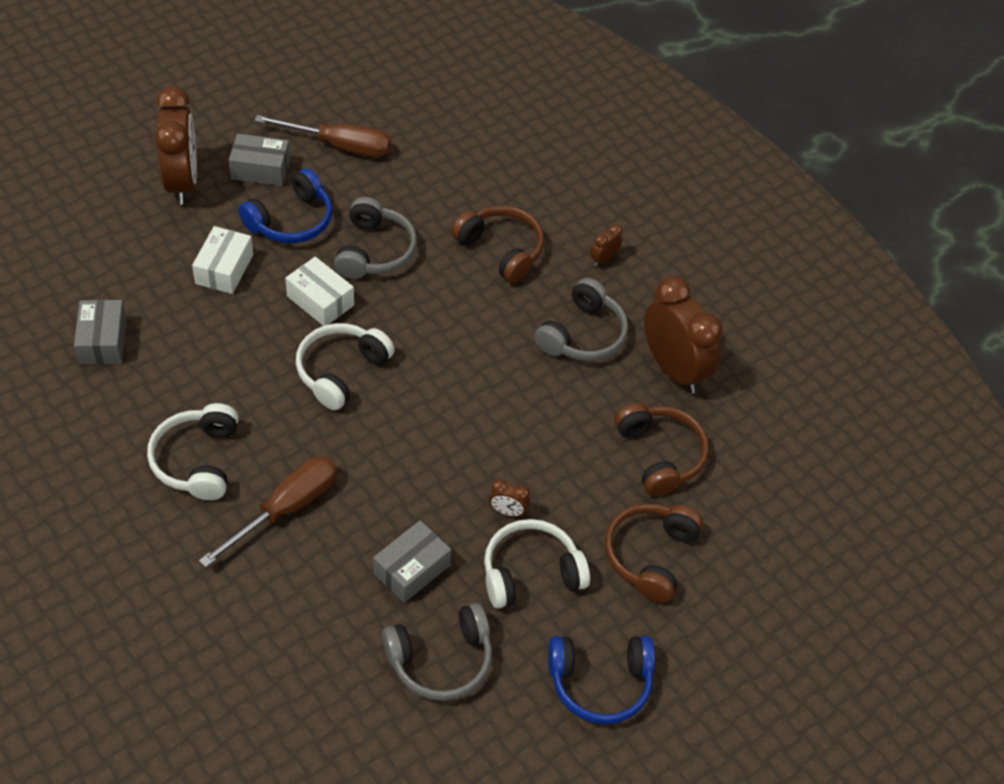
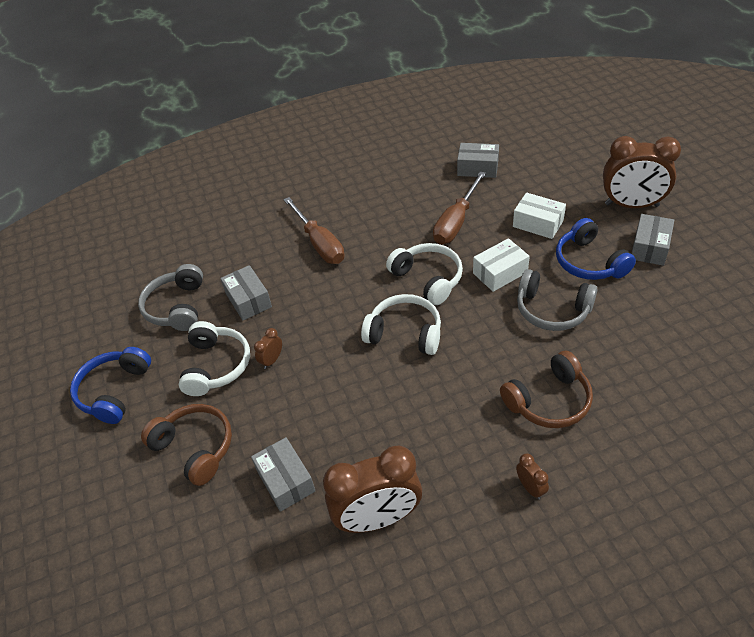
camera: 115 degrees right, 5 degrees down
(197, 460) = (370, 206): white headphones -> white headphones (405, 333)
(339, 146) = (685, 299): brown screwdriver -> brown screwdriver (456, 222)
(583, 335) = (434, 448): grey headphones -> none
(660, 455) = (285, 480): brown headphones -> grey box

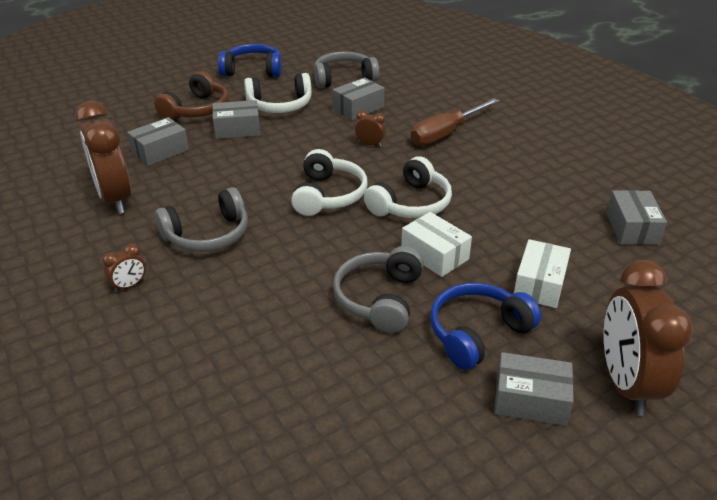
camera: 75 degrees right, 10 degrees down
(258, 405) = (237, 129): none -> grey box
(272, 360) = (287, 129): brown clock -> brown clock (370, 144)
(456, 222) = (515, 217): brown screwdriver -> none
(456, 426) = (208, 235): none -> grey headphones
(549, 401) = (238, 297): brown headphones -> none

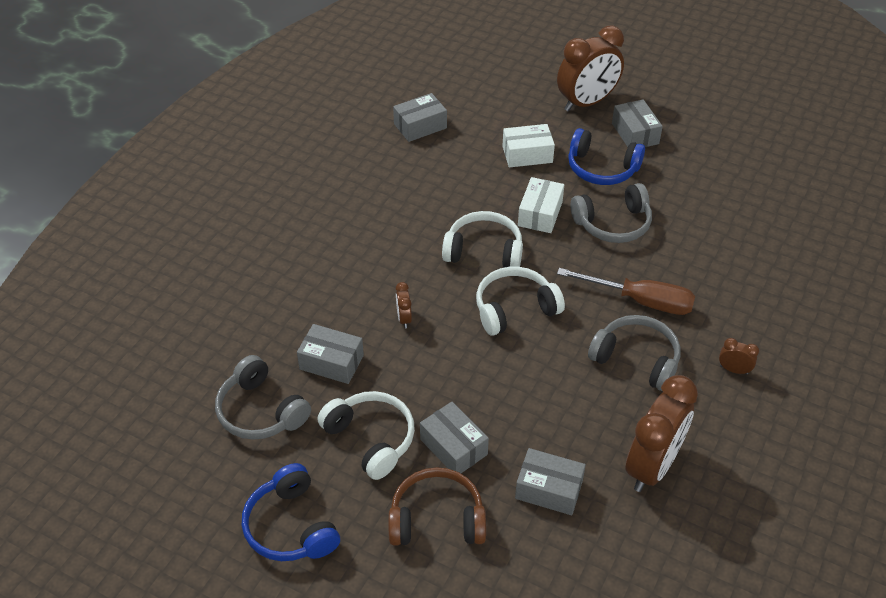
camera: 120 degrees left, 10 degrees up
(445, 134) = (342, 271): brown screwdriver -> brown screwdriver (640, 301)

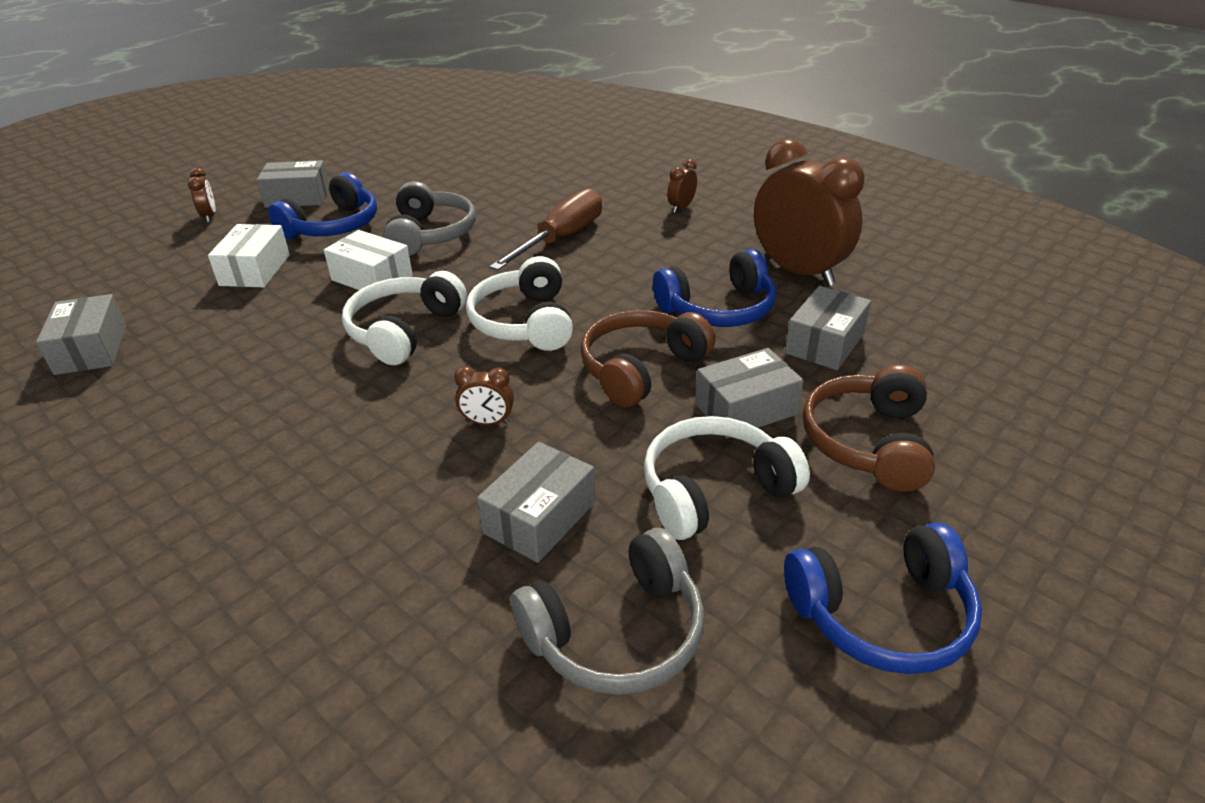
camera: 75 degrees left, 10 degrees down
(481, 383) = (640, 368): none -> brown headphones
(572, 417) = (718, 309): none -> blue headphones
(586, 103) = (209, 216): brown clock -> brown clock, size x0.42
(636, 359) = (645, 255): grey headphones -> none

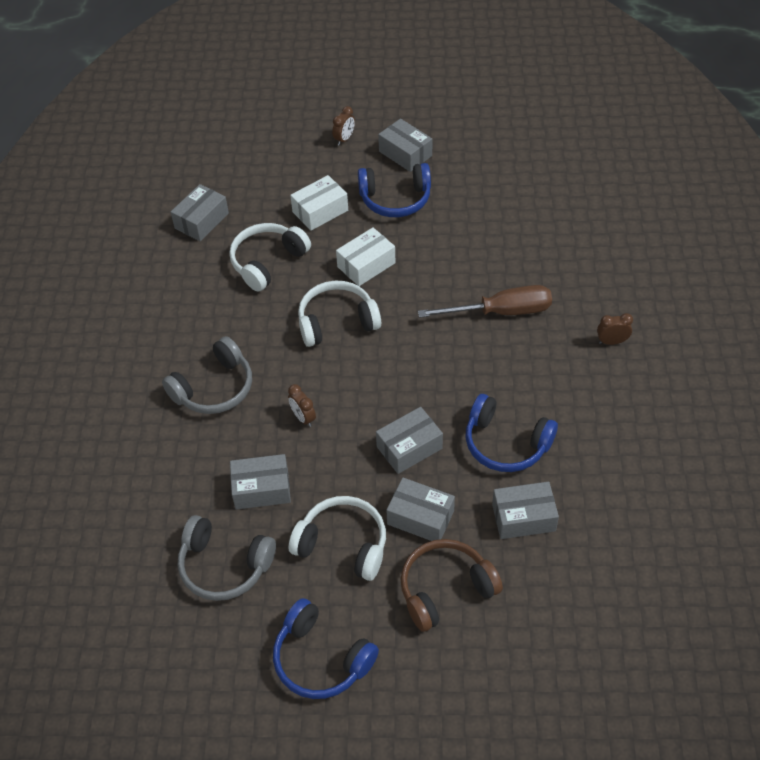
camera: 50 degrees right, 15 degrees up
(372, 278) = (366, 265): white box -> white box turned 60 degrees clockwise
(430, 234) = (436, 249): grey headphones -> grey headphones (214, 388)
(524, 322) = (397, 365): white headphones -> white headphones (267, 262)
(640, 368) = (409, 447): brown headphones -> grey box
(798, 272) = (595, 457): brown clock -> none

